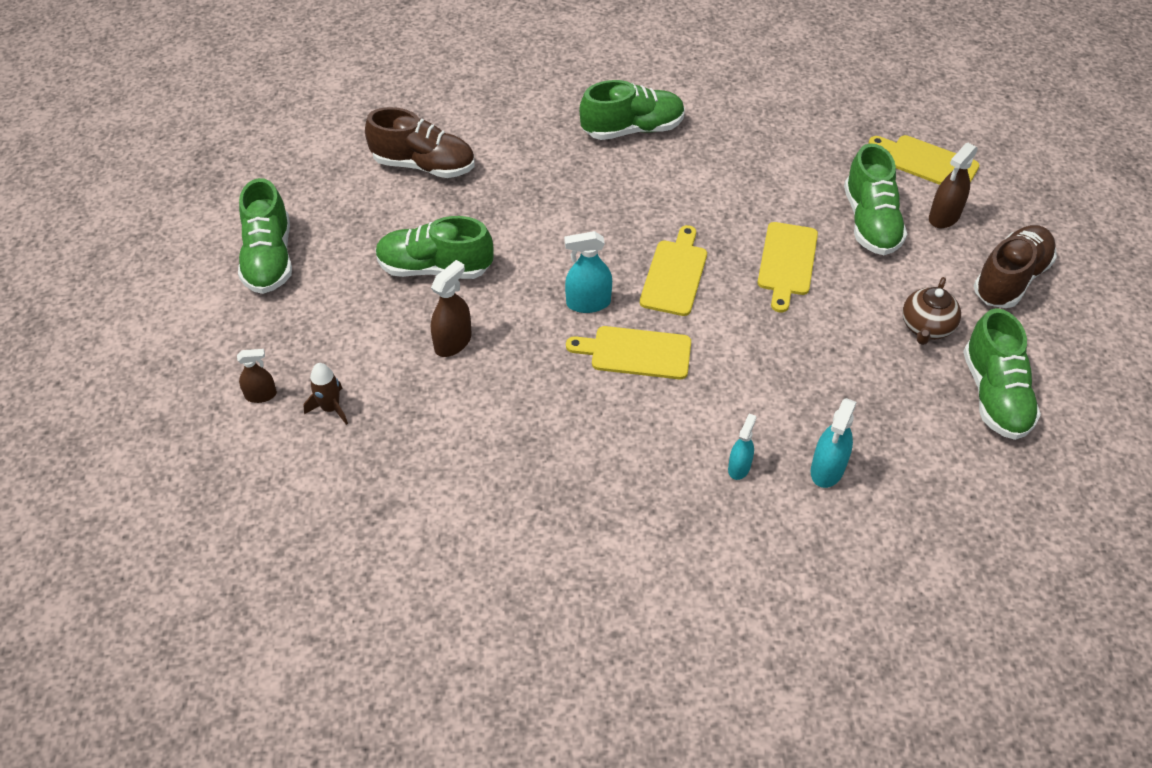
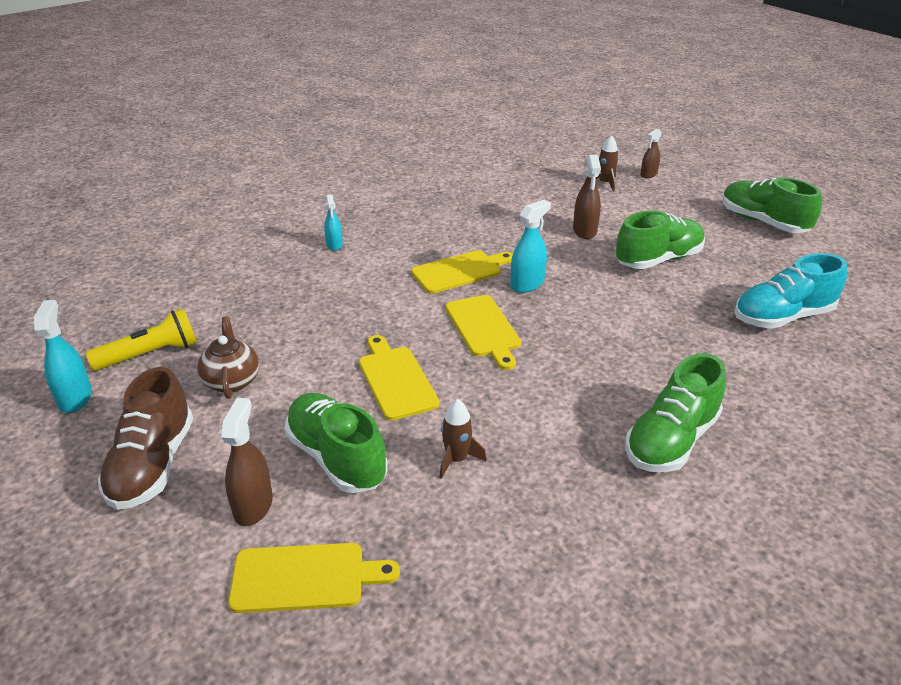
camera: 145 degrees right, 15 degrees down
(424, 165) = (782, 317): brown shoe -> turquoise shoe
(787, 183) = (456, 459): none -> brown rocket
(827, 469) = (272, 264): turquoise spray bottle -> turquoise spray bottle (75, 398)
(995, 395) = (150, 354): green shoe -> yellow flashlight

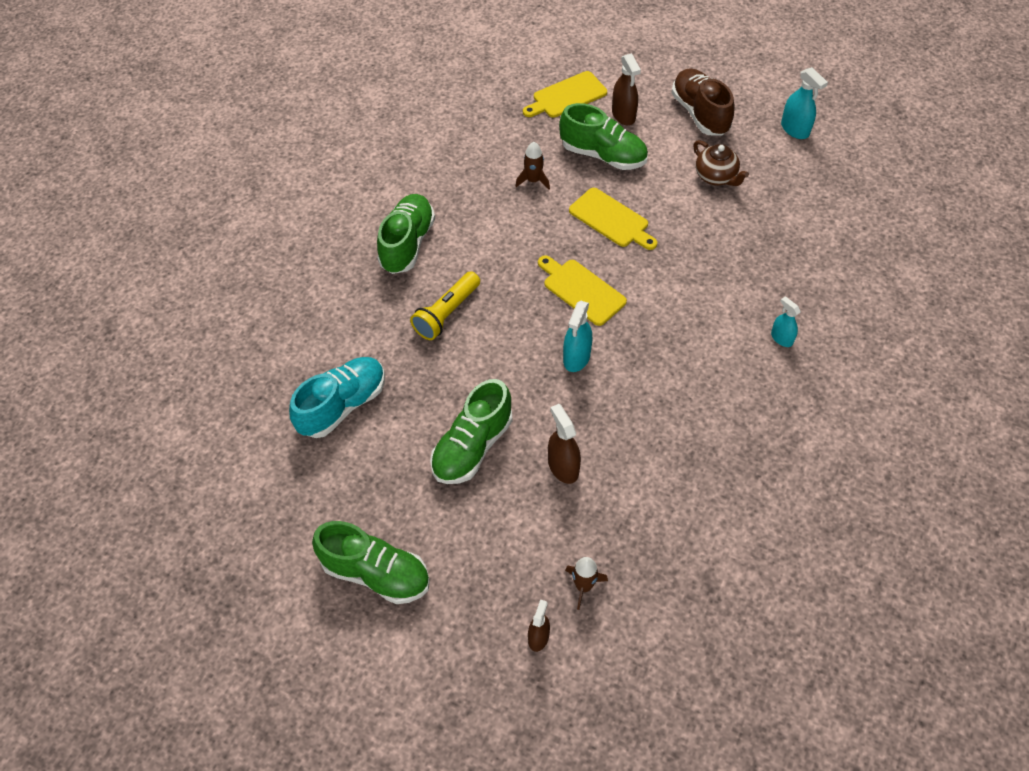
camera: 155 degrees right, 20 degrees up
(150, 354) = (791, 174): yellow flashlight -> yellow flashlight (446, 313)
(460, 271) = (644, 350): yellow cutting board -> none

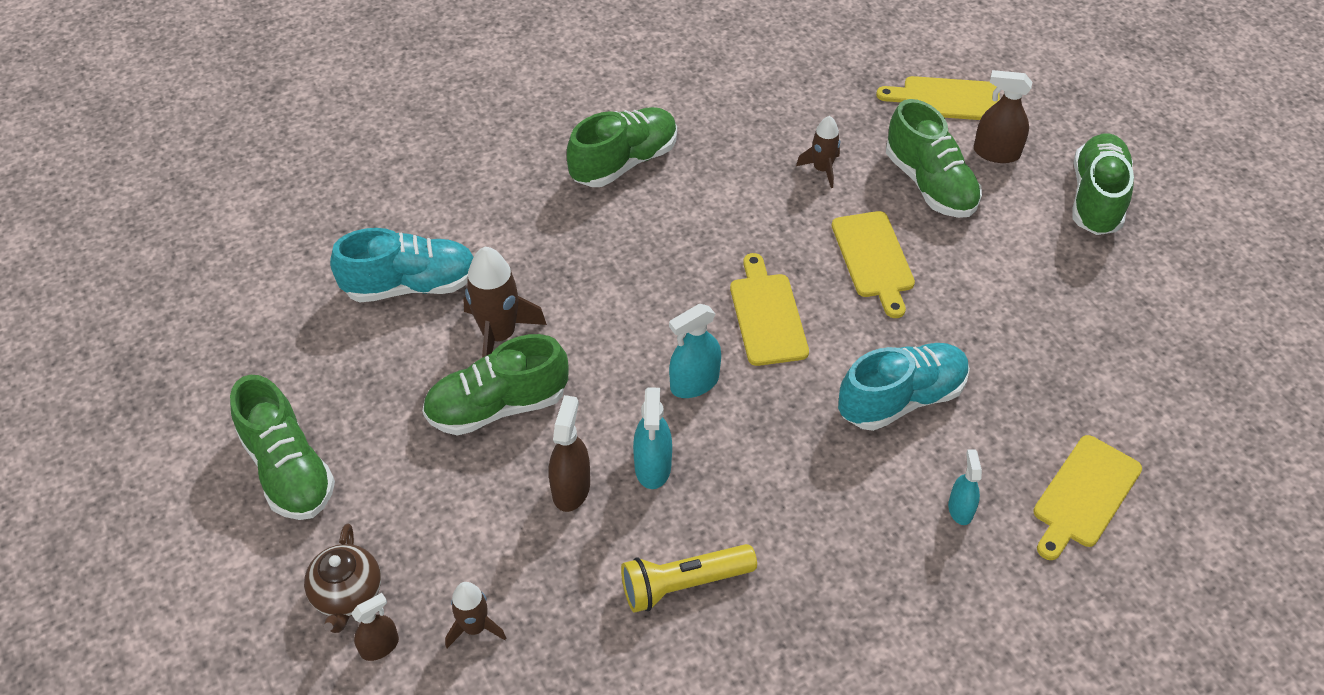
camera: 35 degrees right, 5 degrees down
(431, 402) = (499, 335): none -> brown rocket
(446, 313) = (598, 255): yellow flashlight -> yellow flashlight (683, 584)
(623, 115) = (996, 153): brown spray bottle -> brown spray bottle turned 90 degrees clockwise
(698, 294) = (901, 399): none -> turquoise shoe
(700, 113) = (1096, 198): brown shoe -> green shoe
(716, 177) = (1049, 280): brown teapot -> brown teapot (347, 595)
(795, 129) = (1208, 279): turquoise spray bottle -> turquoise spray bottle (653, 466)
(834, 290) = (1084, 495): none -> yellow cutting board

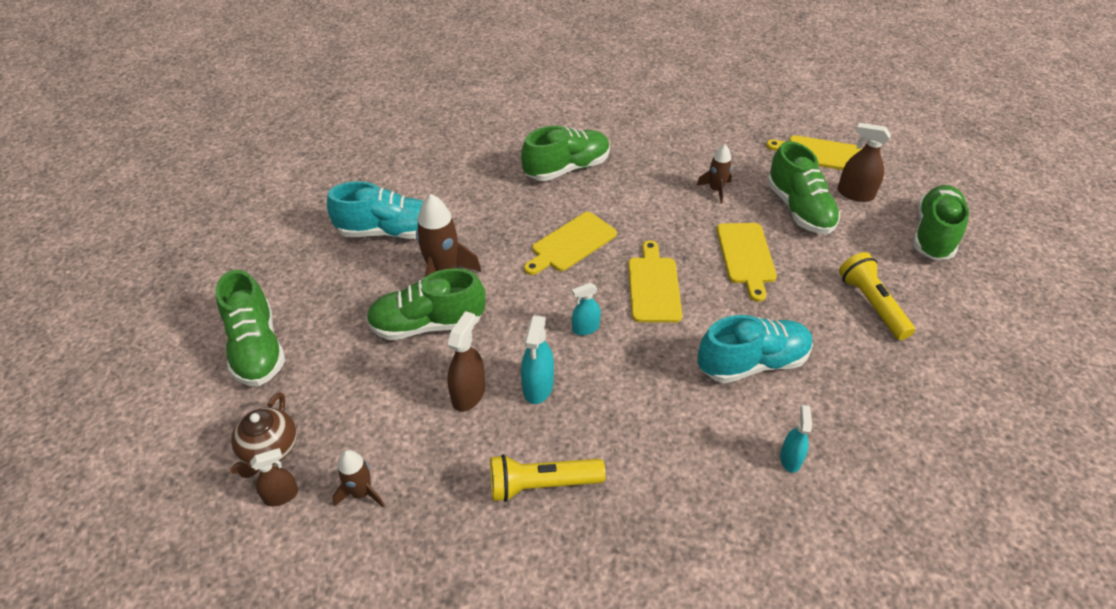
camera: 10 degrees right, 5 degrees down
(694, 383) = (585, 328): turquoise spray bottle -> turquoise spray bottle, size x0.66
(1031, 303) = (871, 304): none -> yellow flashlight
(1084, 495) = (902, 463): yellow cutting board -> yellow cutting board (571, 243)

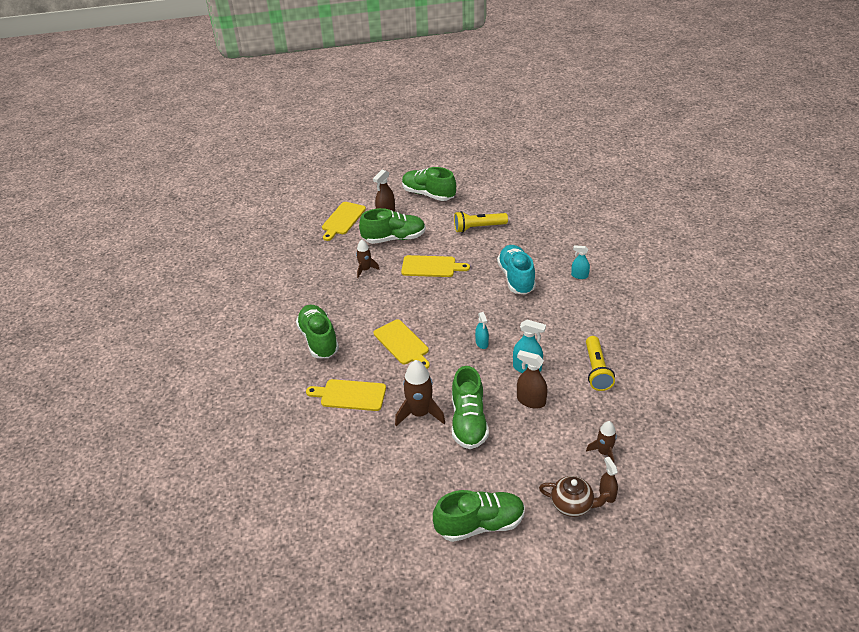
camera: 80 degrees left, 5 degrees down
(388, 231) = (365, 448): turquoise shoe -> none
(653, 286) = (450, 309): yellow cutting board -> yellow cutting board (350, 395)

